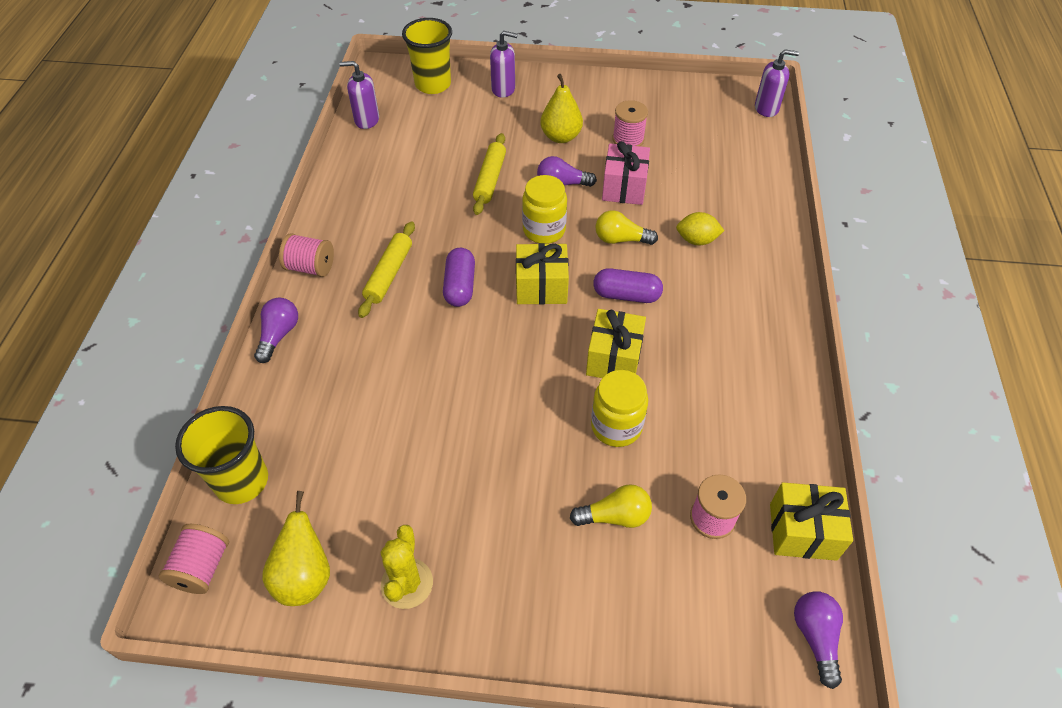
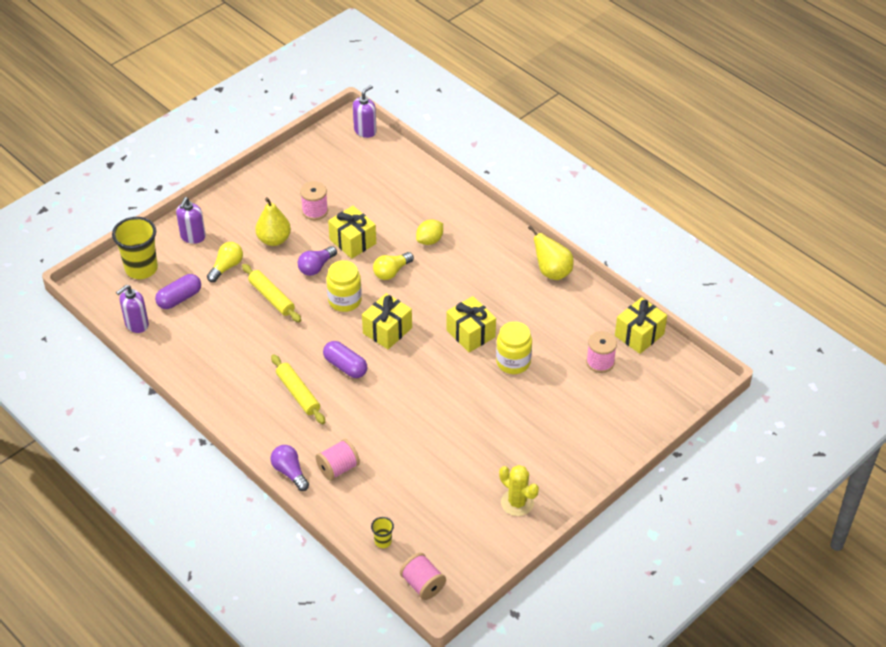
camera: 50 degrees left, 5 degrees down
(242, 481) = (383, 541): yellow cup -> yellow cup, size x0.45
(305, 577) = (472, 543): yellow pear -> yellow pear (552, 272)
(311, 267) = (248, 428): pink spool -> pink spool (338, 468)
(503, 89) = (193, 237): purple soap dispenser -> purple soap dispenser turned 150 degrees clockwise
(615, 516) = (562, 398): yellow light bulb -> yellow light bulb (226, 267)
(624, 187) = (353, 241): pink gift -> yellow gift
(626, 295) = (434, 298): purple capsule -> purple capsule (179, 298)
(815, 637) = (688, 369): purple light bulb -> none

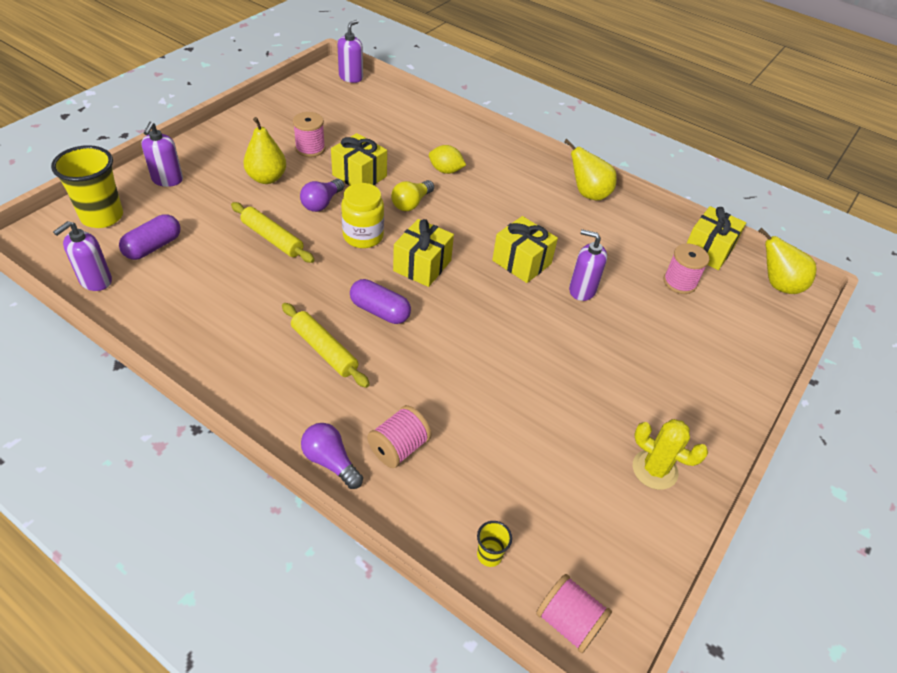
camera: 15 degrees left, 0 degrees up
(226, 267) = (212, 209): yellow light bulb -> none
(429, 240) = (445, 170): yellow lemon -> yellow lemon turned 75 degrees clockwise
(513, 362) = (582, 290): yellow jar -> purple soap dispenser
(687, 371) = (778, 285): none -> yellow pear

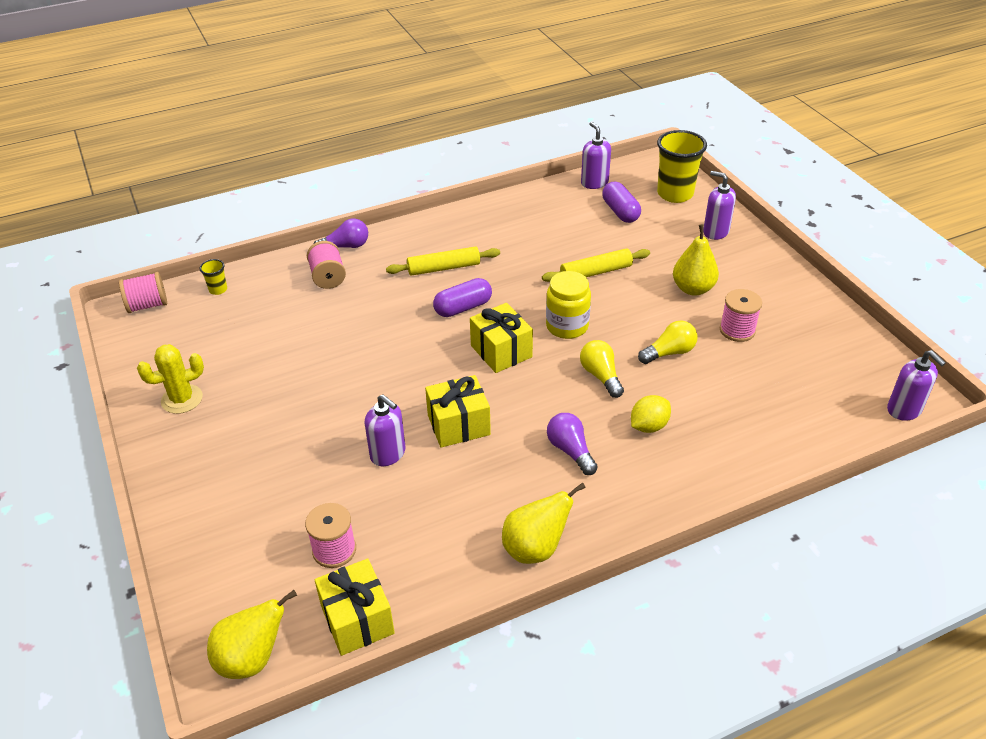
camera: 125 degrees right, 5 degrees down
(322, 203) = (633, 314): purple light bulb -> purple light bulb (570, 450)
(359, 176) = (669, 352): yellow gift -> yellow light bulb
(582, 290) = (388, 454): purple soap dispenser -> purple soap dispenser turned 75 degrees clockwise

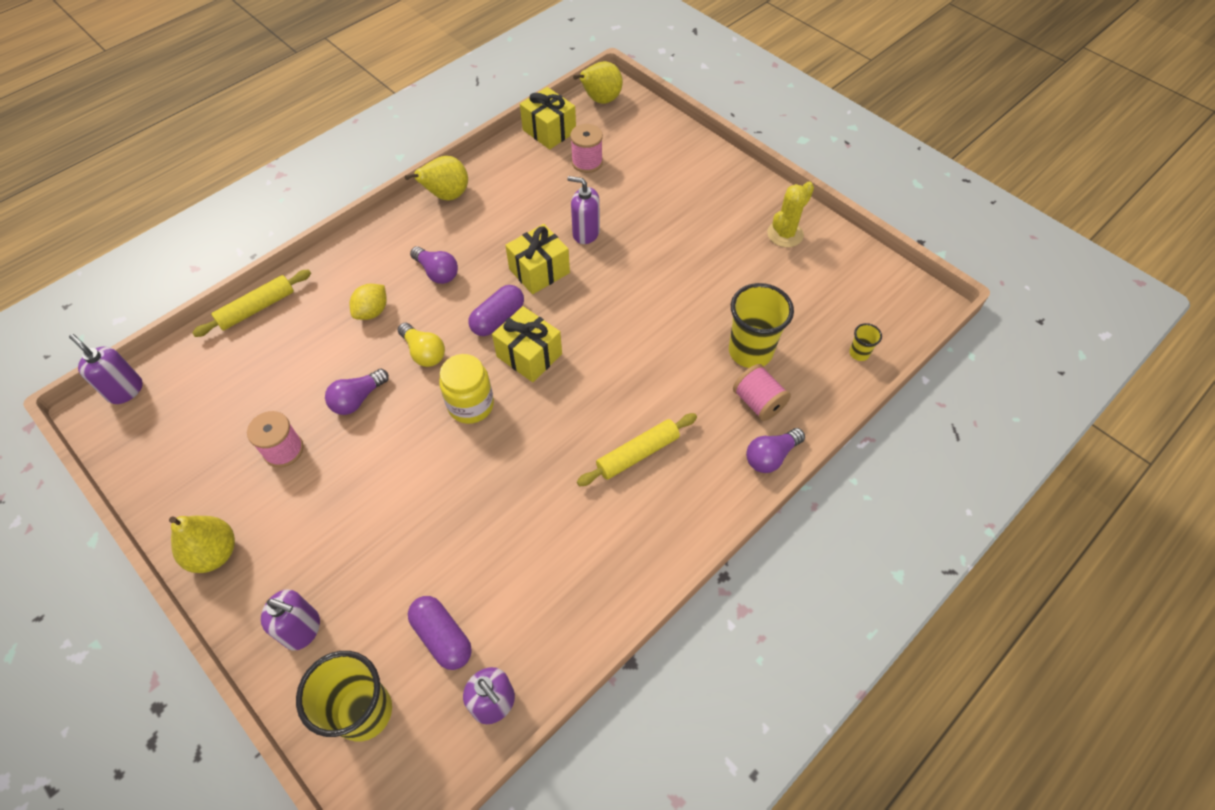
camera: 160 degrees right, 15 degrees up
(147, 305) = (909, 315): pink spool -> none
(305, 310) = (750, 351): none -> yellow cup
(463, 308) = (590, 400): purple capsule -> purple capsule (498, 318)
(596, 272) = (455, 498): yellow rolling pin -> yellow rolling pin (257, 308)
(669, 352) = (357, 399): yellow light bulb -> purple light bulb
(693, 289) = (333, 503): yellow pear -> yellow pear (214, 553)

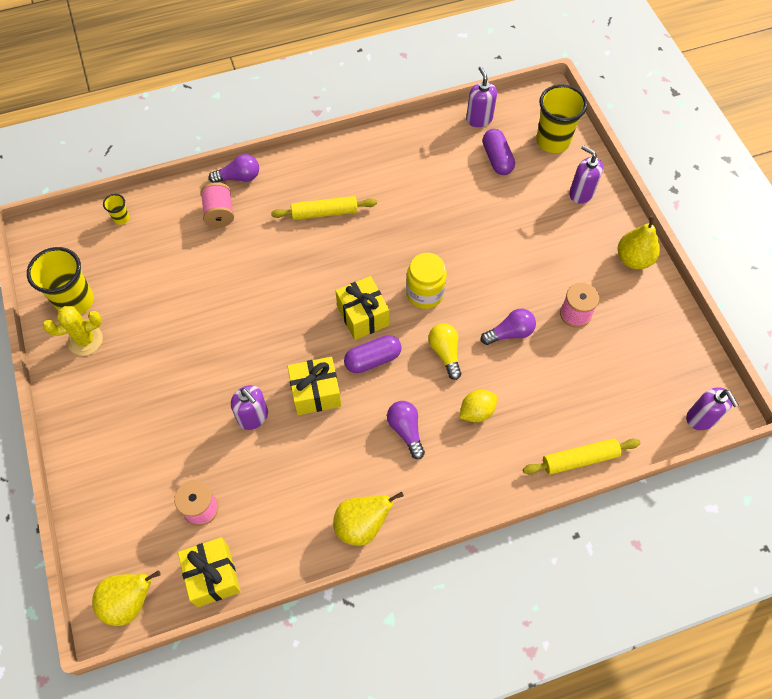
camera: 155 degrees left, 5 degrees up
(750, 351) = (196, 251): yellow cup -> yellow cup (75, 301)

